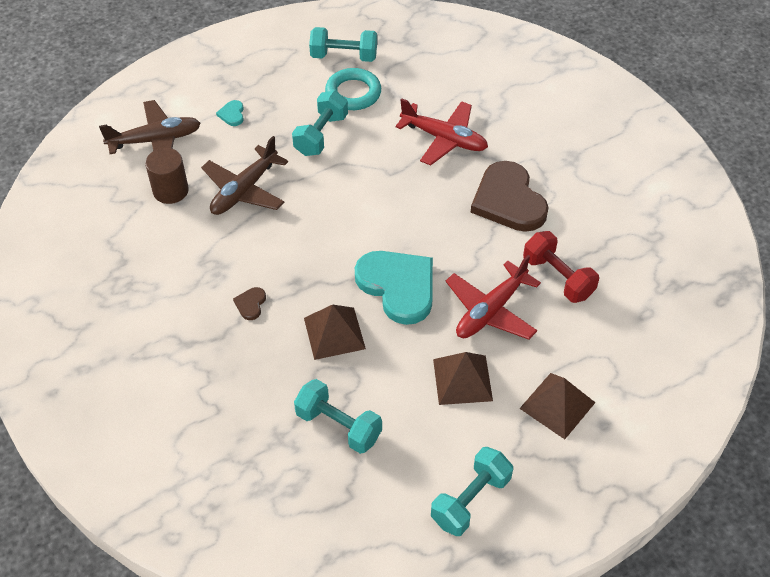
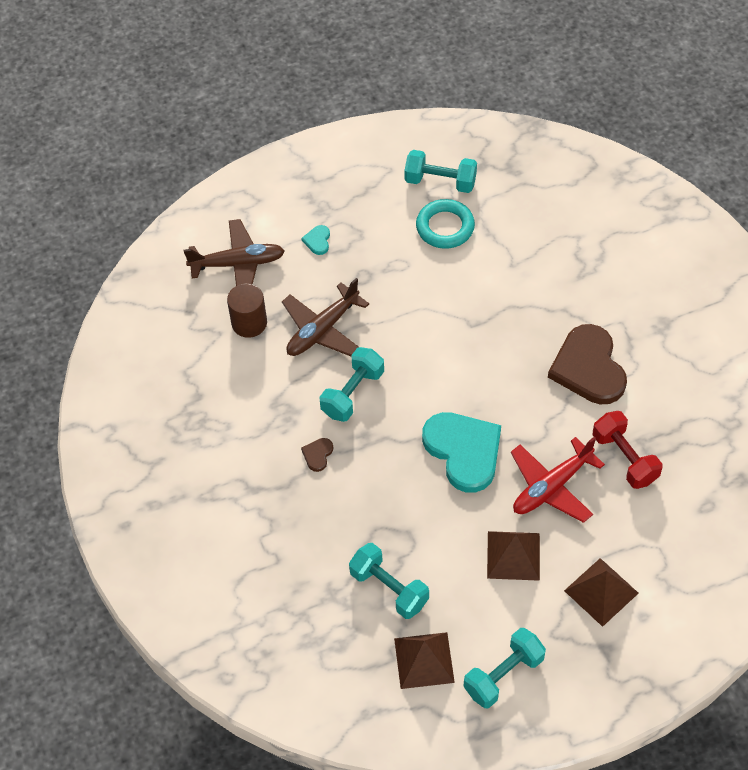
camera: 10 degrees right, 5 degrees up
(321, 135) = (406, 274): turquoise dumbbell -> turquoise dumbbell (353, 393)
(334, 333) = (395, 494): brown pyramid -> brown pyramid (424, 660)
(444, 139) = (533, 290): red plane -> none

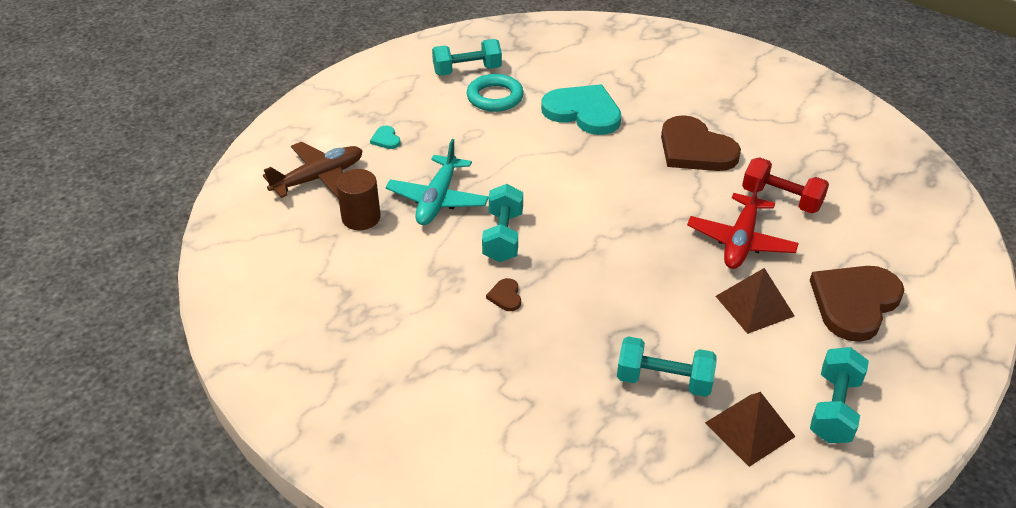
camera: 30 degrees left, 15 degrees down
(322, 330) = (438, 199): brown plane -> turquoise plane
(464, 451) = (641, 243): turquoise heart -> turquoise heart (583, 112)
(601, 591) = (854, 303): brown pyramid -> brown heart

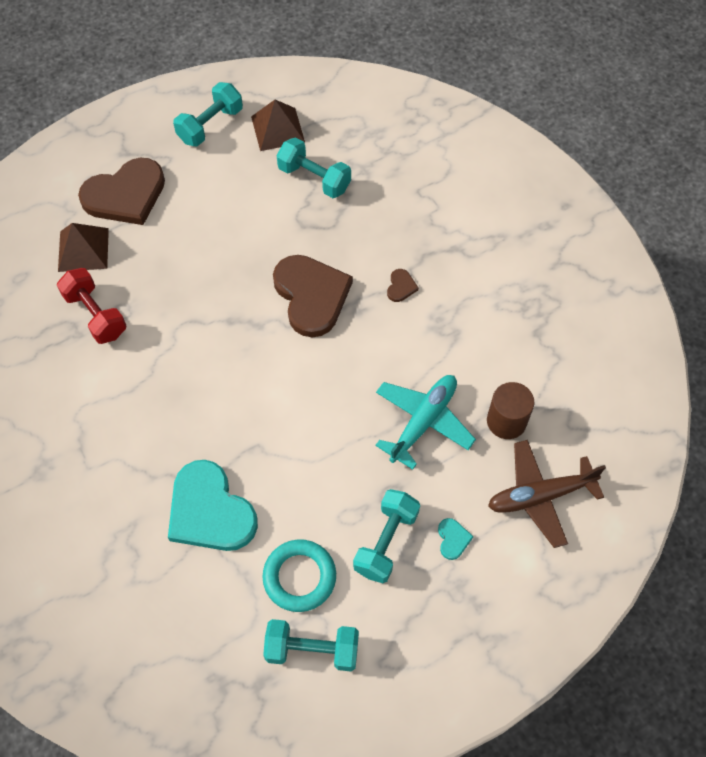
camera: 160 degrees left, 20 degrees up
(503, 237) = (377, 352): turquoise dumbbell -> turquoise dumbbell (386, 542)
(695, 149) = (128, 408): brown heart -> brown heart (311, 296)
(740, 241) = (169, 280): red plane -> none
(754, 306) = (204, 216): brown pyramid -> brown pyramid (83, 249)

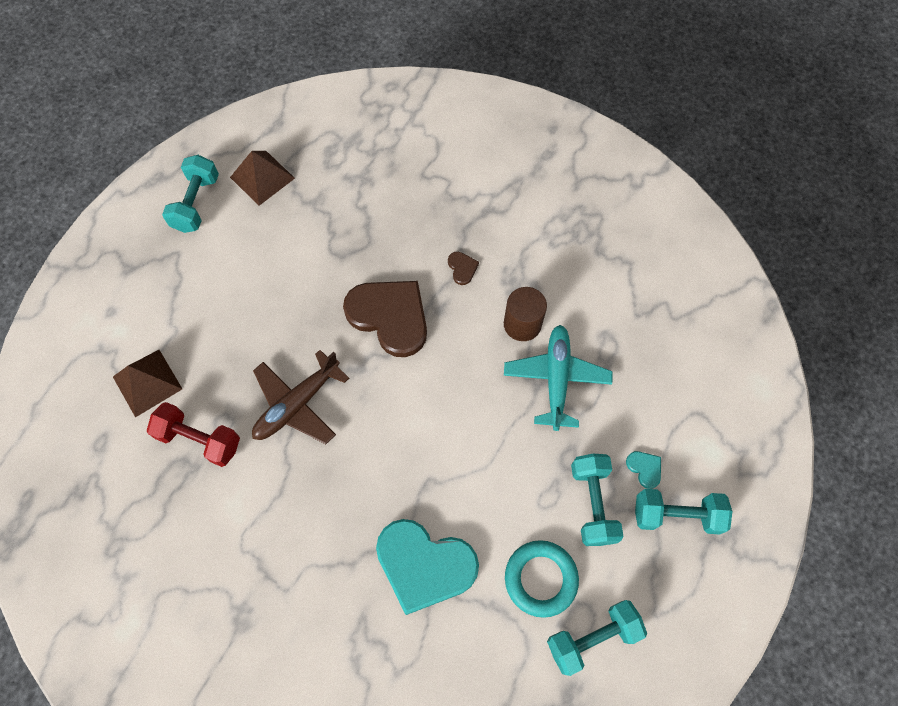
camera: 30 degrees left, 5 degrees up
(125, 195) = (156, 309): brown heart -> none
(314, 178) = (324, 208): turquoise dumbbell -> turquoise dumbbell (676, 515)
(506, 421) = (622, 341): brown cylinder -> brown cylinder (522, 324)
(540, 496) = (689, 391): brown plane -> brown plane (297, 404)

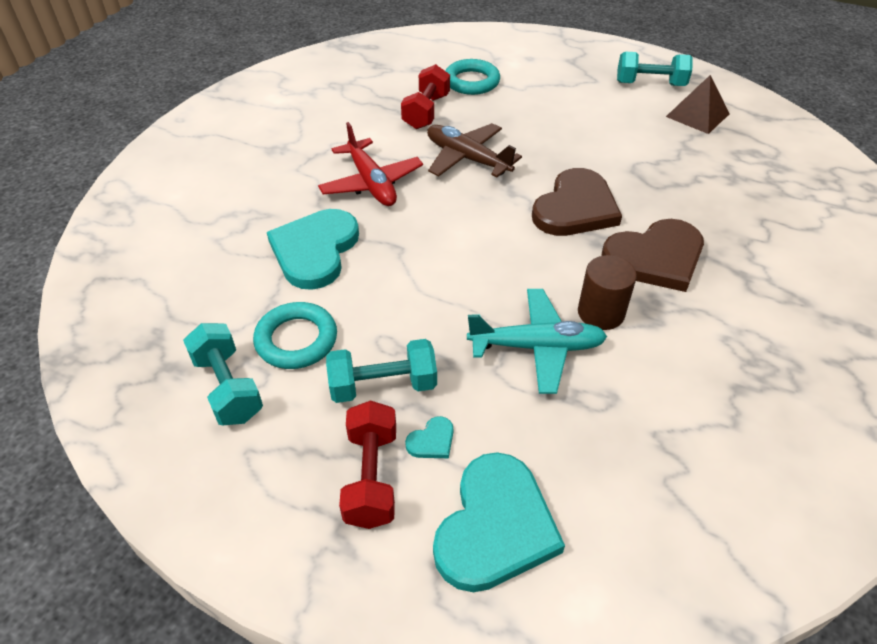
camera: 85 degrees right, 20 degrees down
(147, 382) = (471, 82): brown pyramid -> turquoise ring
(324, 506) = (371, 183): none -> red plane
(462, 268) = (655, 258): brown heart -> brown heart, size x2.49
(676, 515) = (371, 477): turquoise dumbbell -> red dumbbell
(712, 432) = (495, 526): none -> turquoise heart

